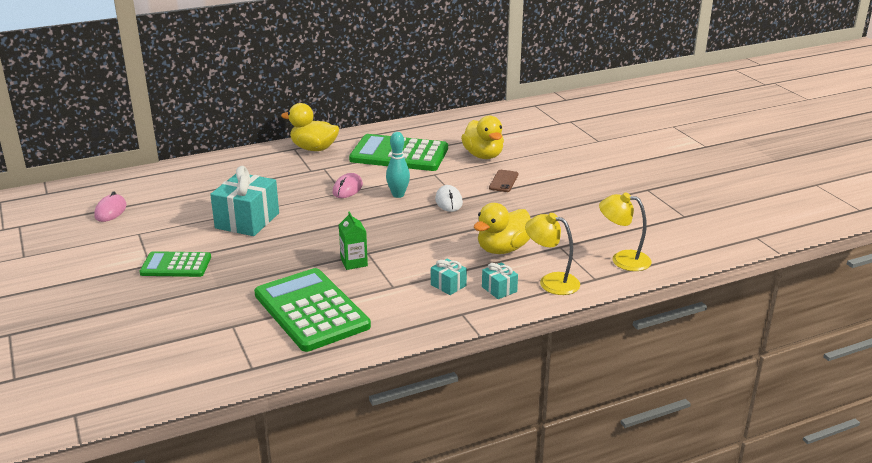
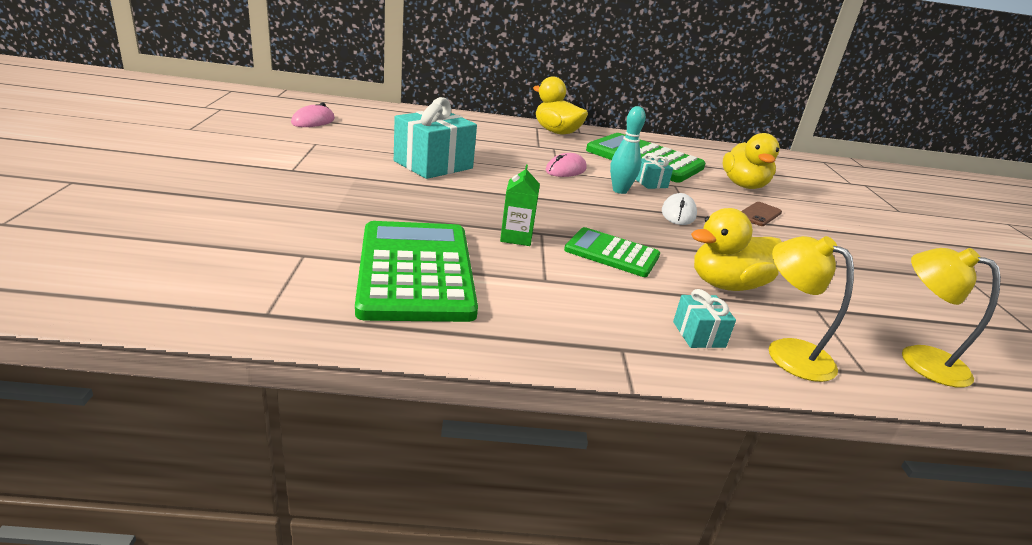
camera: 20 degrees right, 0 degrees up
(176, 265) = (317, 178): green calculator -> green calculator (612, 253)
(448, 285) = (624, 303): turquoise gift -> turquoise gift (650, 183)

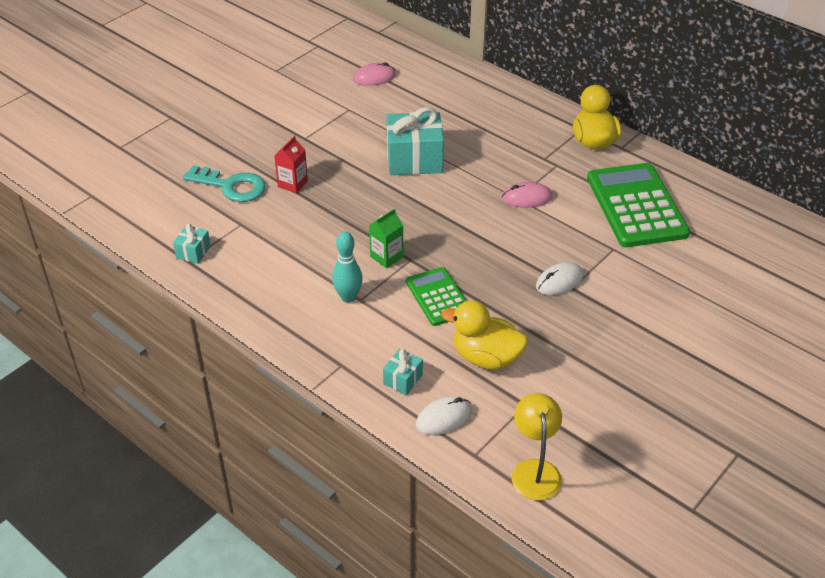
camera: 45 degrees right, 15 degrees up
(244, 224) = (231, 186): none -> turquoise key
(327, 206) = (292, 184): none -> red carton
(416, 271) = (289, 261): green calculator -> none
(620, 190) = (543, 238): turquoise bowling pin -> turquoise bowling pin (348, 297)
(650, 183) = (590, 238): turquoise gift -> turquoise gift (193, 252)
(743, 185) = (695, 273): yellow duck -> none
(759, 214) = (644, 311): brown phone -> none
(788, 352) = (444, 418): yellow lamp -> white mouse

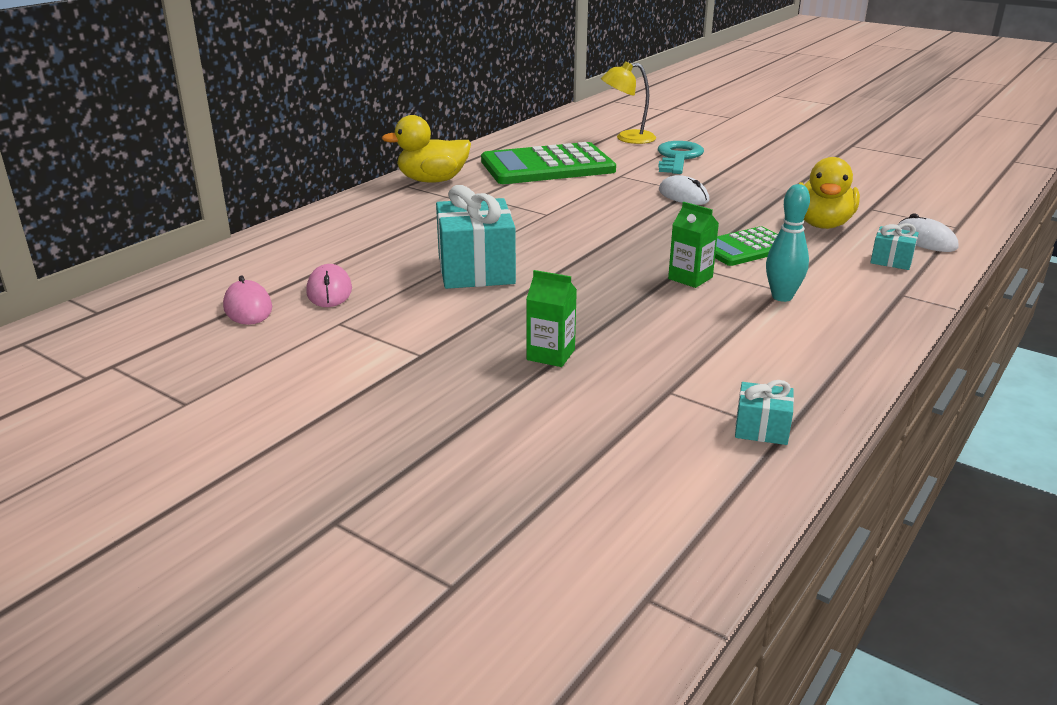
camera: 95 degrees left, 15 degrees down
(231, 186) = (570, 412): turquoise key -> turquoise key (678, 157)
(292, 184) = (550, 355): red carton -> green carton
(527, 198) = (546, 209): pink mouse -> pink mouse (329, 291)
(535, 470) = (947, 204): yellow lamp -> yellow lamp (627, 138)

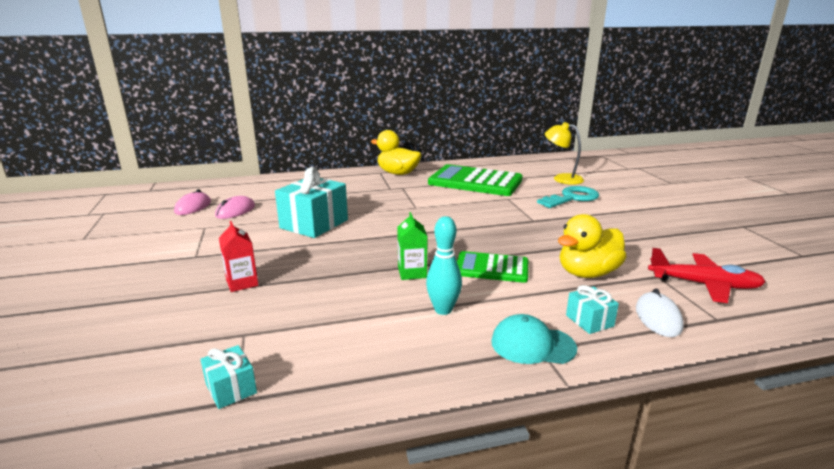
camera: 40 degrees right, 5 degrees down
(550, 355) = (242, 283): green carton -> red carton
(683, 195) = (523, 222): white mouse -> none
(891, 293) = (532, 345): none -> turquoise cap
(908, 204) = (704, 285): none -> red plane

